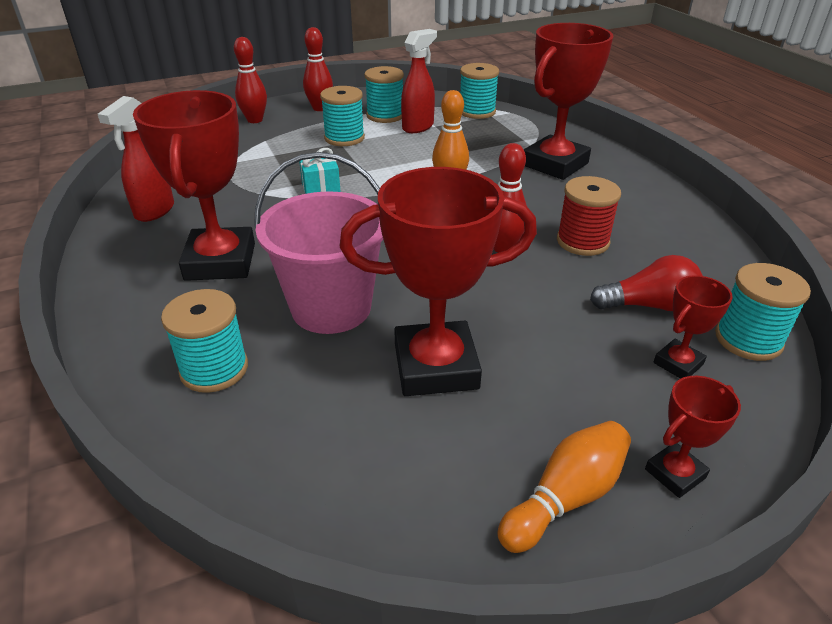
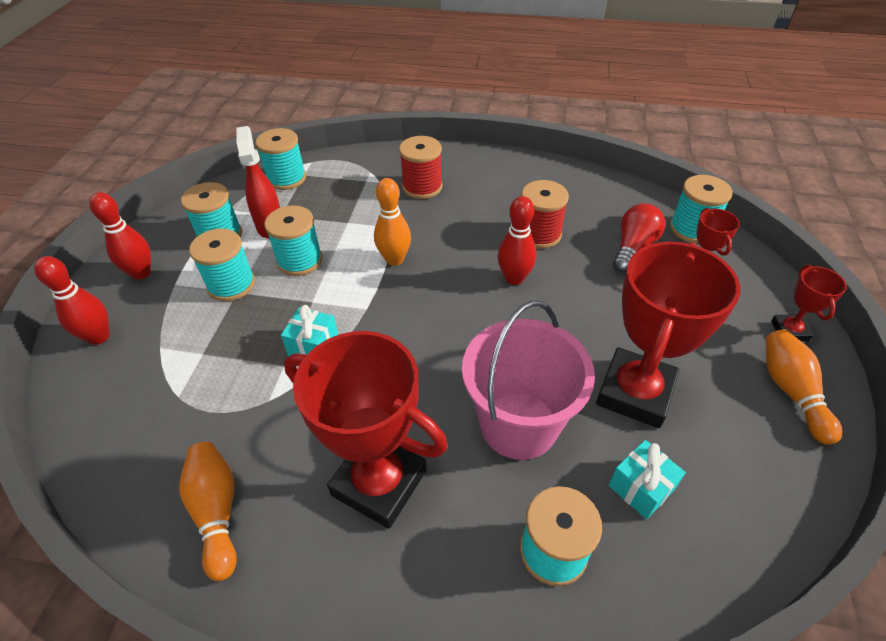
camera: 55 degrees left, 10 degrees up
(154, 211) = (217, 512): red spray bottle -> orange bowling pin
(319, 404) = (641, 487): none -> turquoise gift
(398, 150) = (299, 260): none -> turquoise spool
(555, 164) = (422, 187): red trophy -> red spool

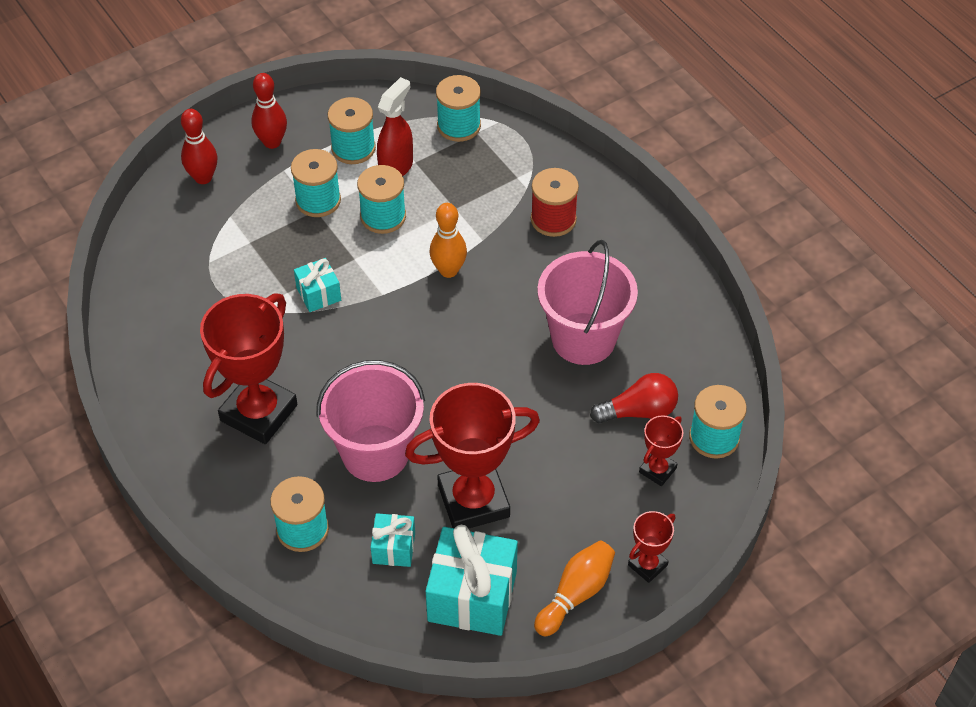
camera: 45 degrees right, 5 degrees up
(217, 512) = (164, 353): orange bowling pin -> none
(379, 483) = (258, 413): red trophy -> red trophy turned 45 degrees clockwise
(514, 278) = (512, 358): red bowling pin -> none
(539, 234) = (583, 338): red spool -> pink bucket
(744, 465) = (472, 596): none -> turquoise gift

